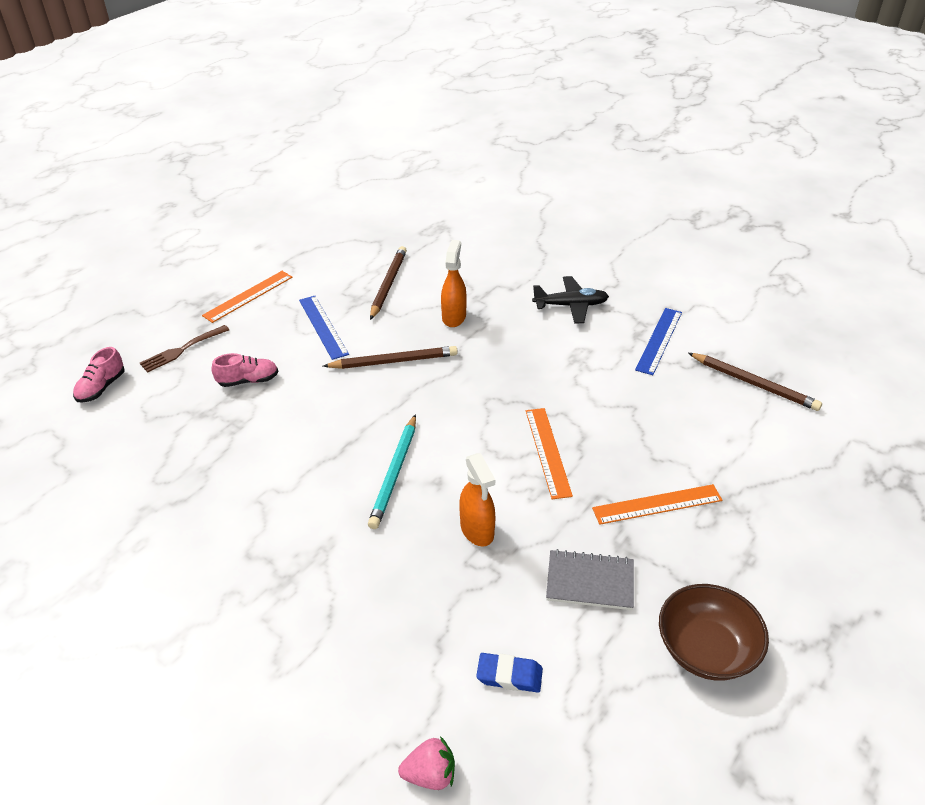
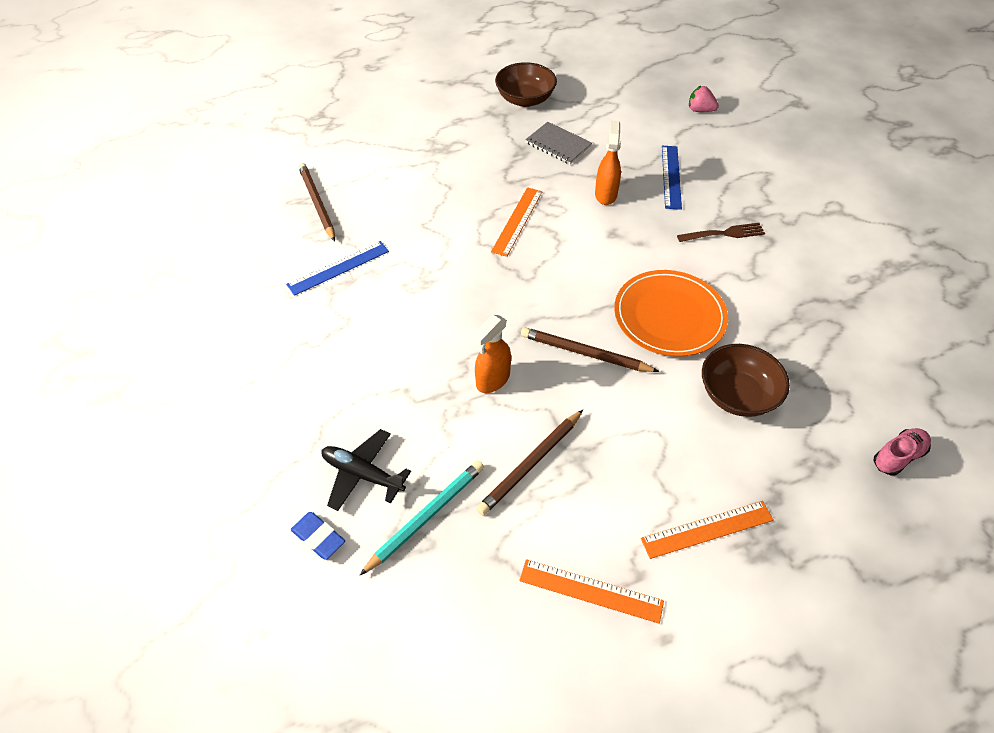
camera: 150 degrees left, 10 degrees up
(183, 349) = (802, 473): brown fork -> brown fork (723, 234)
(248, 380) = (737, 395): pink shoe -> brown bowl
(323, 326) = (635, 432): blue ruler -> blue ruler (671, 176)
(334, 420) = (669, 316): none -> orange plate
(394, 473) = (641, 252): turquoise pencil -> turquoise pencil (426, 517)
(509, 675) = (636, 126): blue eraser -> blue eraser (318, 537)
(571, 305) = (371, 339): black plane -> black plane (363, 474)
(657, 504) = (478, 163): orange ruler -> orange ruler (591, 591)

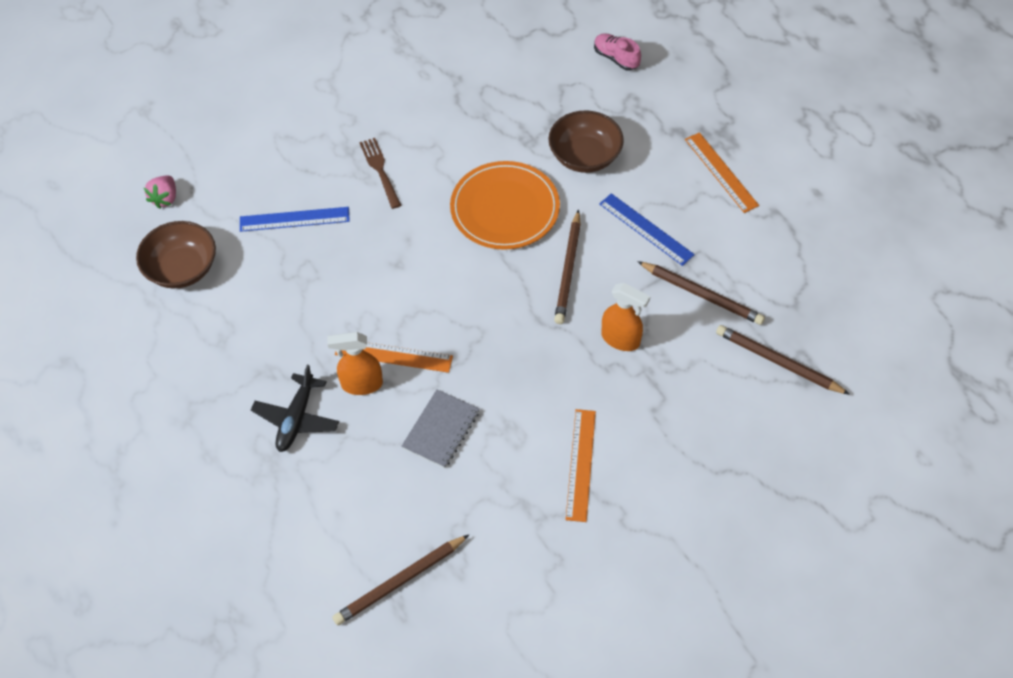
camera: 100 degrees left, 5 degrees up
(318, 537) = (826, 439): blue eraser -> none
(338, 268) = (506, 521): blue ruler -> blue ruler (646, 229)
(363, 474) = (755, 422): black plane -> black plane (296, 418)
(426, 517) = (778, 362): turquoise pencil -> brown pencil
(525, 99) = (154, 385): brown bowl -> brown bowl (182, 269)
(558, 145) = (248, 334): grey notebook -> grey notebook (441, 430)
(591, 591) = (798, 240): orange ruler -> orange ruler (580, 464)
(605, 194) = (334, 277): orange spray bottle -> orange spray bottle (361, 384)

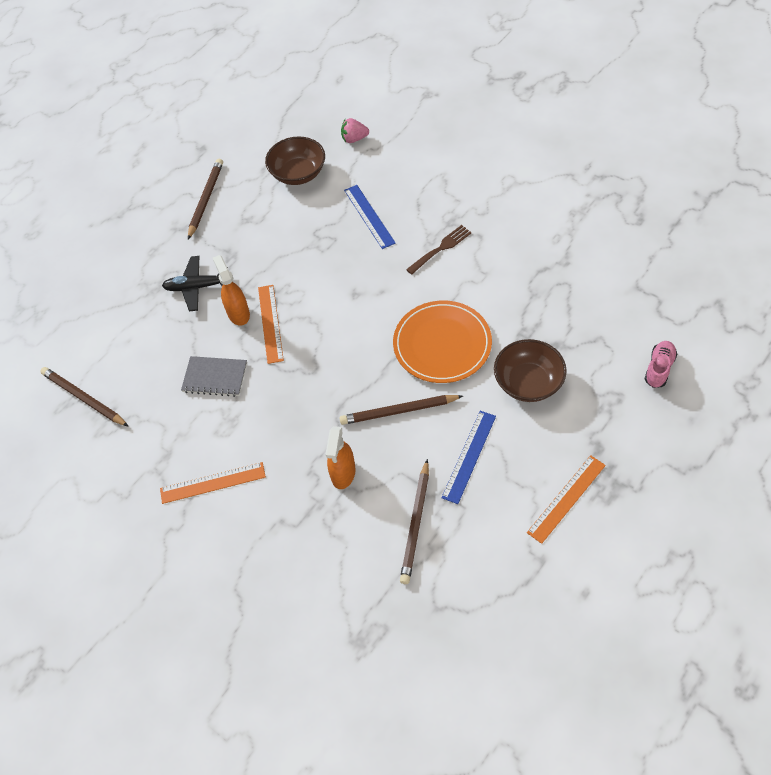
camera: 75 degrees right, 0 degrees up
(778, 362) = (367, 610): brown pencil -> brown pencil (206, 199)

